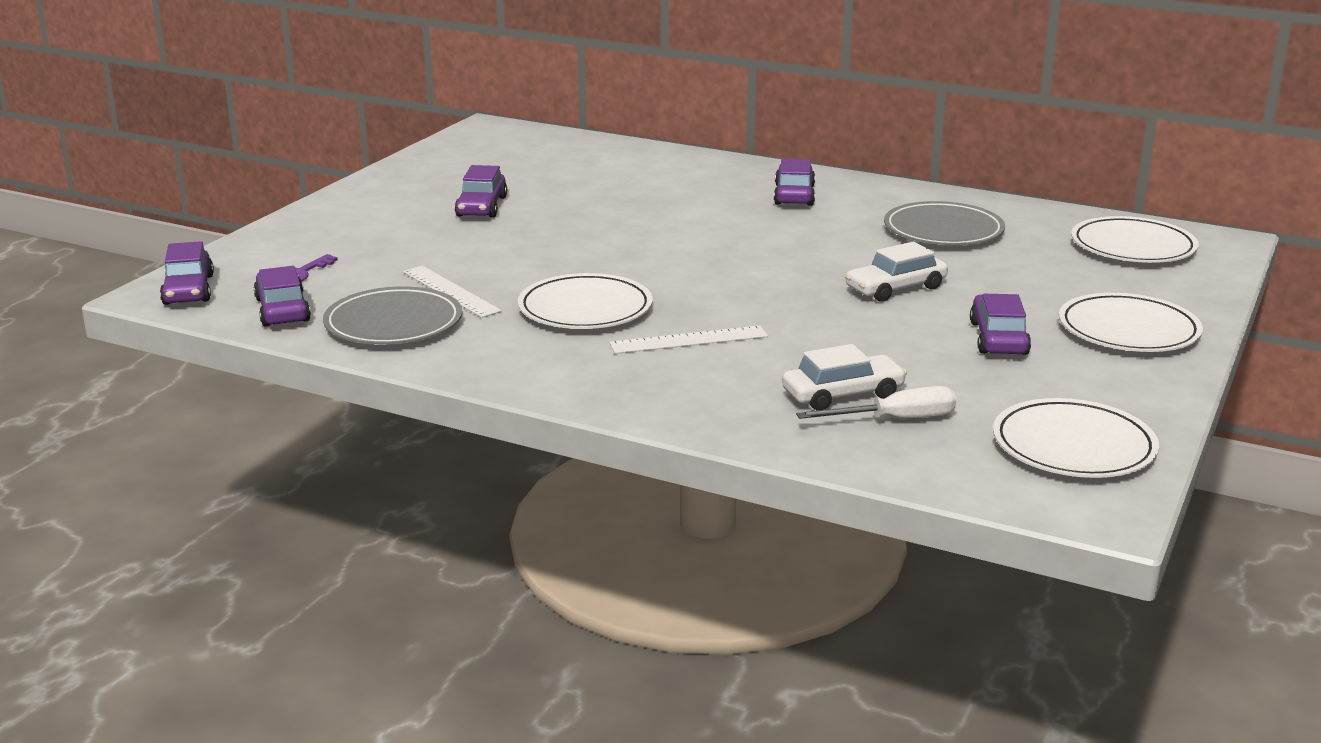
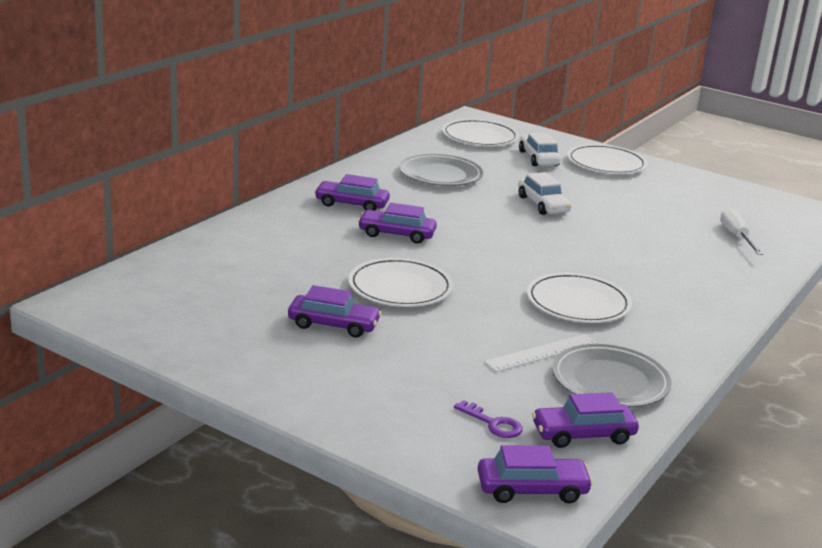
camera: 85 degrees left, 0 degrees up
(689, 340) = (632, 275): white ruler -> none
(843, 394) = (706, 244): white car -> white car (538, 158)
(998, 338) = (620, 194): purple car -> purple car (396, 234)
(1073, 446) = (754, 204): white plate -> white plate (400, 288)

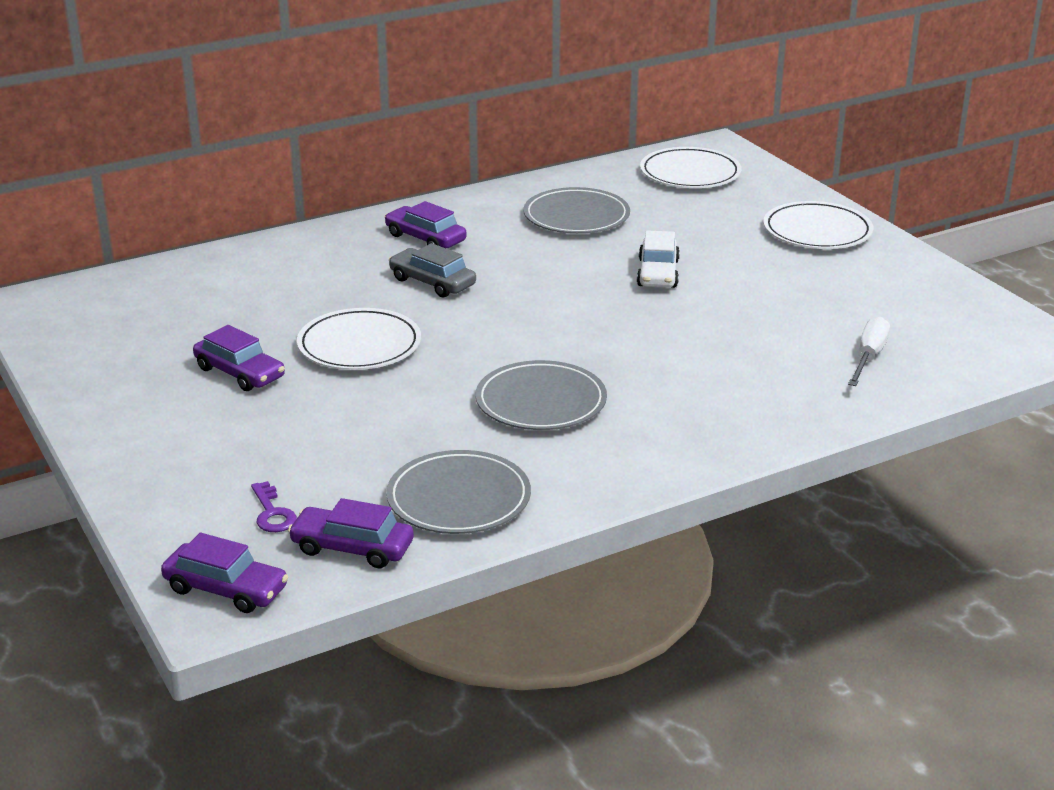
camera: 30 degrees right, 5 degrees up
(396, 234) = (432, 282): purple car -> grey car
(538, 158) = (732, 211): white car -> none
(541, 352) = (423, 449): white ruler -> none
(578, 303) = (541, 402): white plate -> grey plate

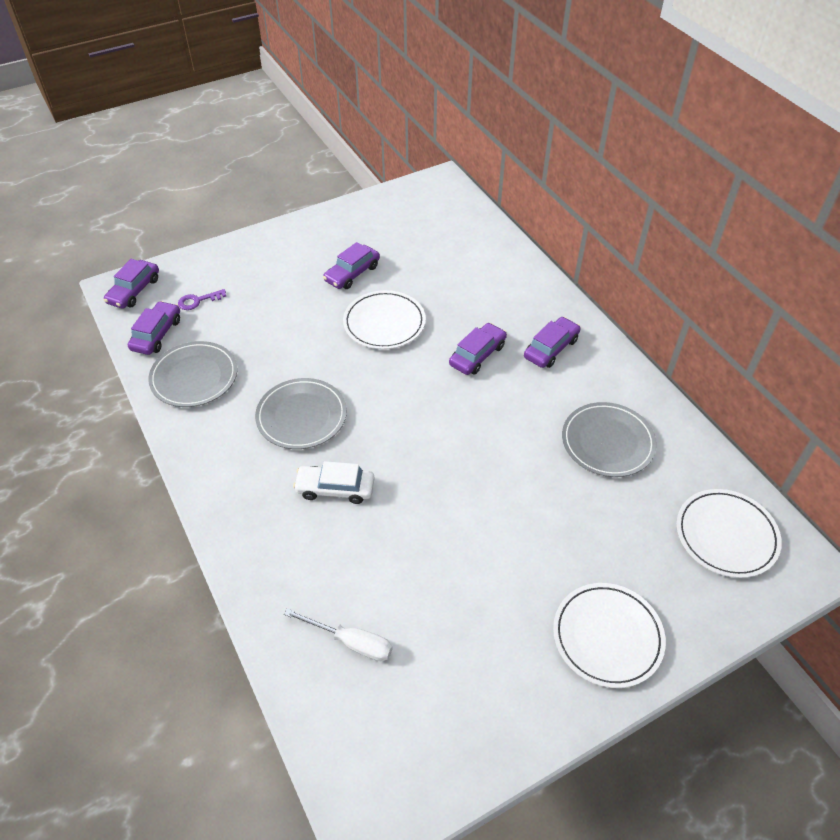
camera: 90 degrees right, 20 degrees up
(432, 282) = (477, 355): grey car -> purple car
(658, 273) = (502, 495): white car -> white car (335, 488)

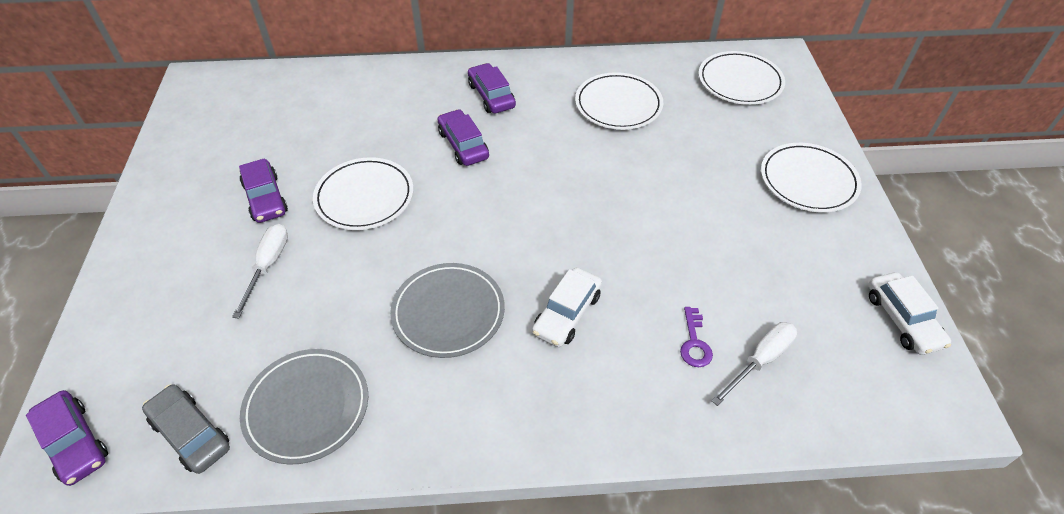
camera: 65 degrees left, 0 degrees up
(157, 334) = (191, 433): purple car -> grey car
(198, 301) = (170, 366): purple key -> purple key (694, 343)
(294, 304) = (268, 266): none -> white screwdriver
(458, 761) = (902, 319): none -> white car
(607, 442) = (618, 105): grey plate -> white plate

